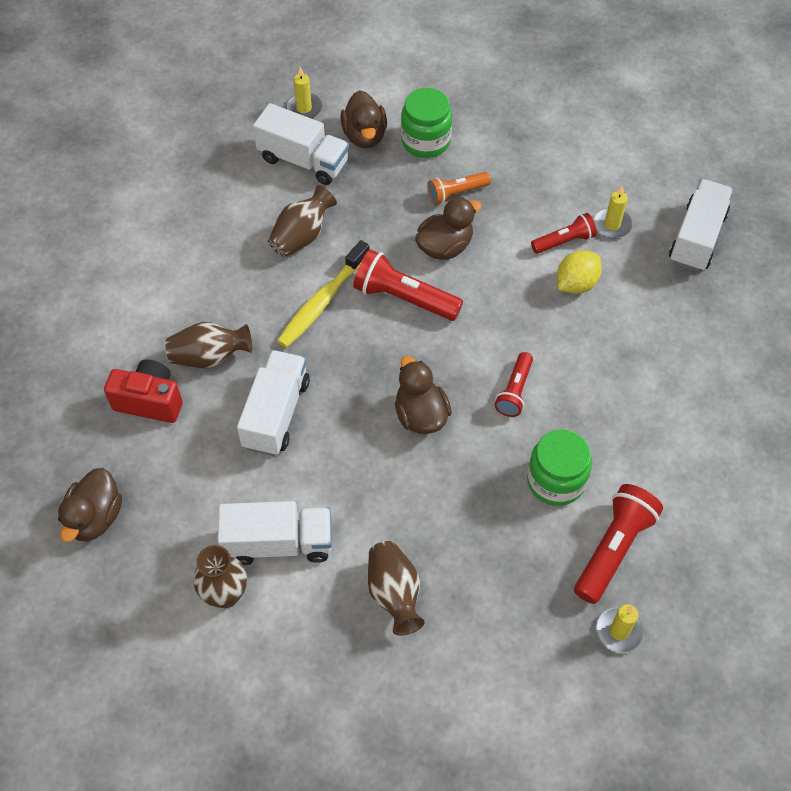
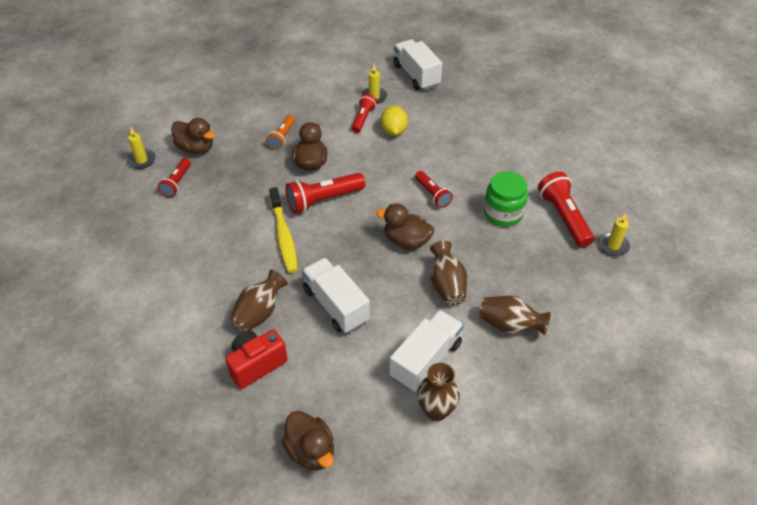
camera: 50 degrees left, 10 degrees down
(302, 236) = (228, 216): brown vase -> brown vase (447, 285)
(303, 160) = (177, 183): white truck -> red flashlight
(425, 141) = (233, 127): green jar -> none

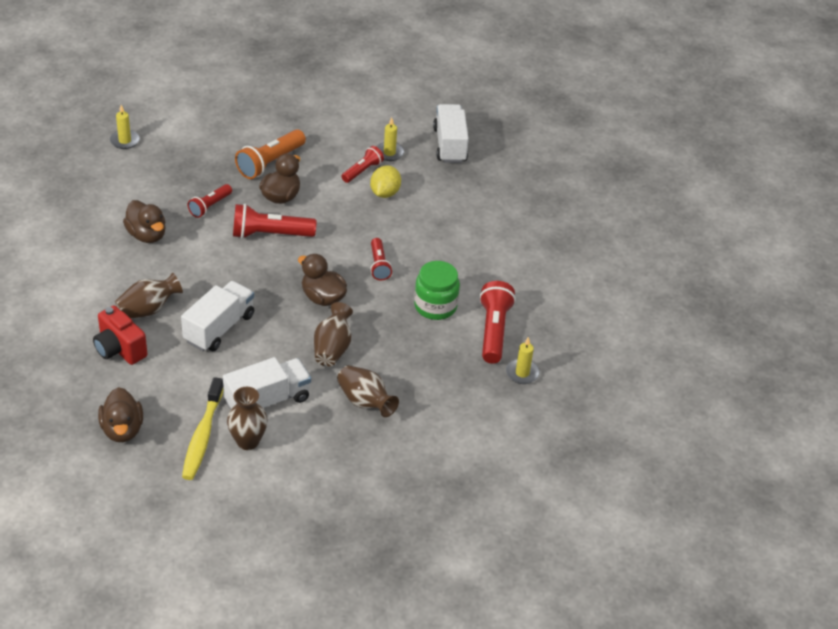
camera: 20 degrees right, 5 degrees down
(177, 183) = (144, 173): red flashlight -> red flashlight (210, 206)
(196, 148) = (181, 146): brown duck -> brown duck (147, 235)
(256, 365) = (119, 349): red camera -> red camera turned 120 degrees counterclockwise
(282, 137) = (270, 163): orange flashlight -> orange flashlight, size x1.62
(284, 236) = (212, 253): yellow toothbrush -> yellow toothbrush (202, 436)
(336, 305) = (219, 328): white truck -> white truck turned 45 degrees clockwise

